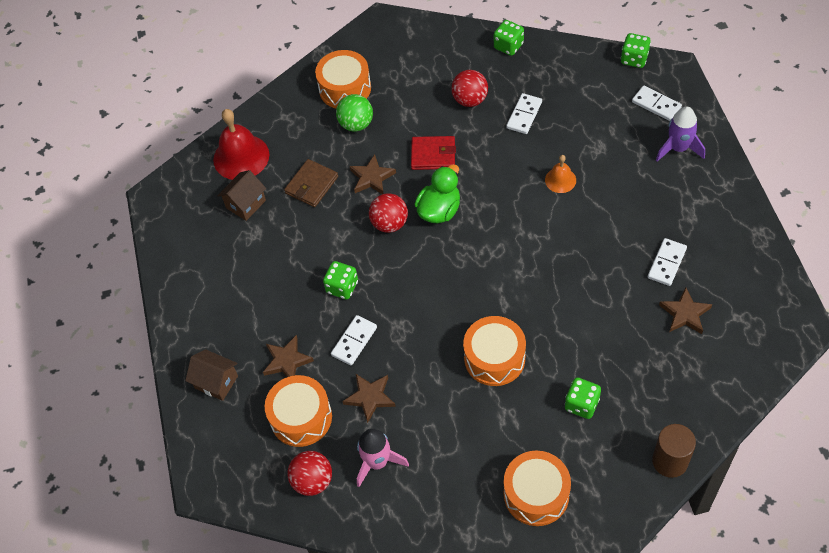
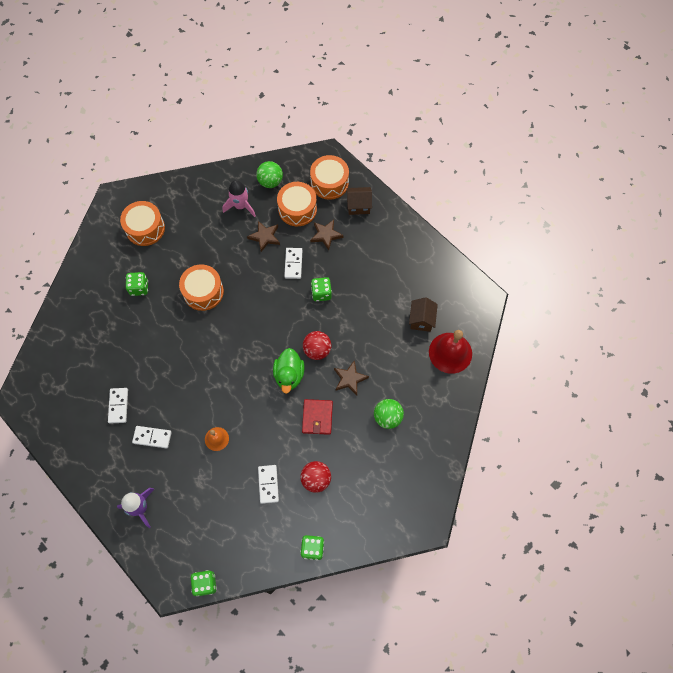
camera: 145 degrees right, 10 degrees up
(311, 185) = (387, 354): brown wallet -> none
(312, 481) = (270, 182): red ball -> green ball
(345, 88) = (415, 445): orange drum -> orange drum (329, 183)
(433, 155) = (317, 417): red wallet -> red wallet turned 60 degrees counterclockwise
(656, 105) = (171, 543): white domino -> white domino (152, 437)
(670, 461) = (76, 278): brown cylinder -> none
(685, 314) = (95, 374): brown star -> none

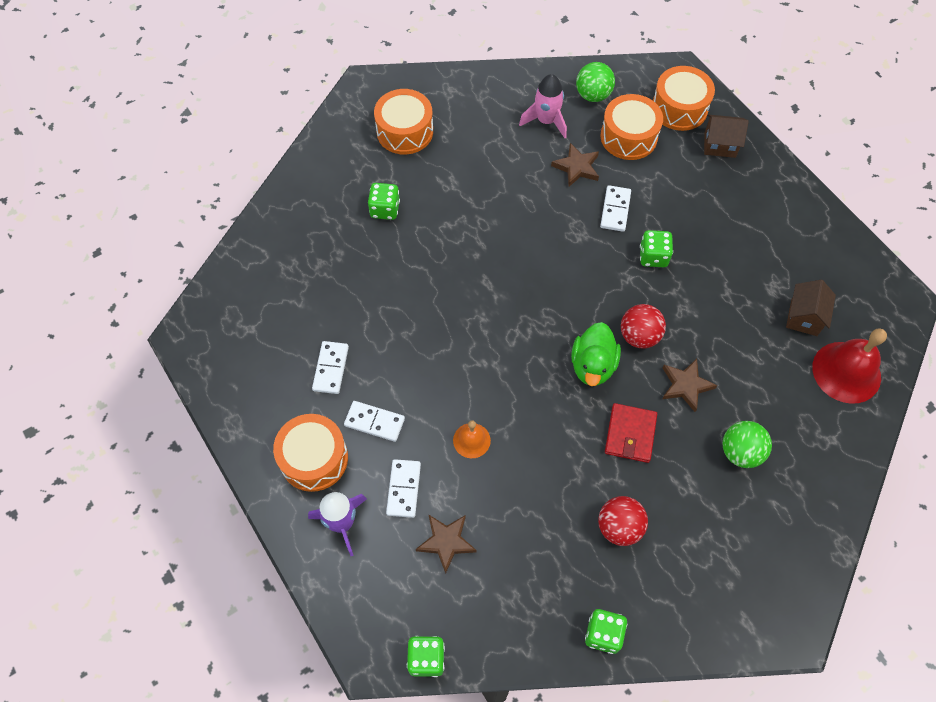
camera: 10 degrees right, 5 degrees down
(203, 292) = (477, 228): orange drum -> orange drum (314, 458)
(268, 484) = (543, 522): white domino -> white domino (403, 489)
(326, 235) = (667, 177): brown star -> brown star (446, 542)

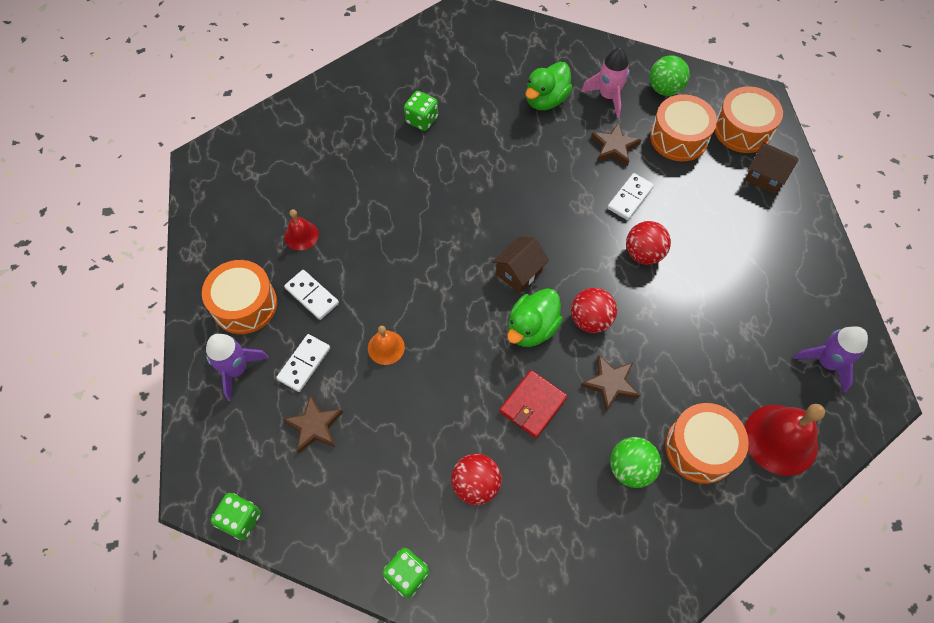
camera: 25 degrees right, 0 degrees up
(331, 368) = (301, 235): white domino -> red bell
(405, 131) = (475, 61): orange drum -> orange drum (700, 448)
(491, 145) = (546, 100): none -> green duck
(653, 256) = (643, 253): green dice -> red ball
(804, 317) = (764, 369): brown house -> brown house (519, 273)
(850, 290) = (826, 362): none -> purple rocket

